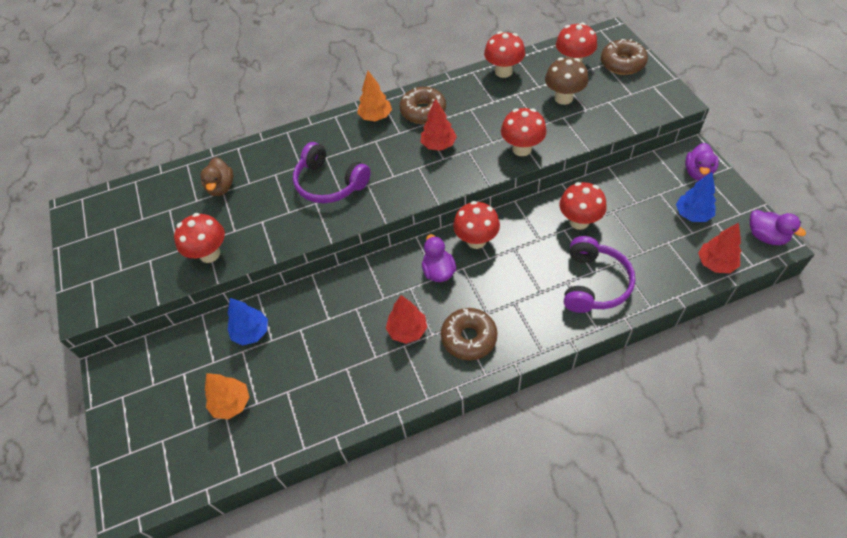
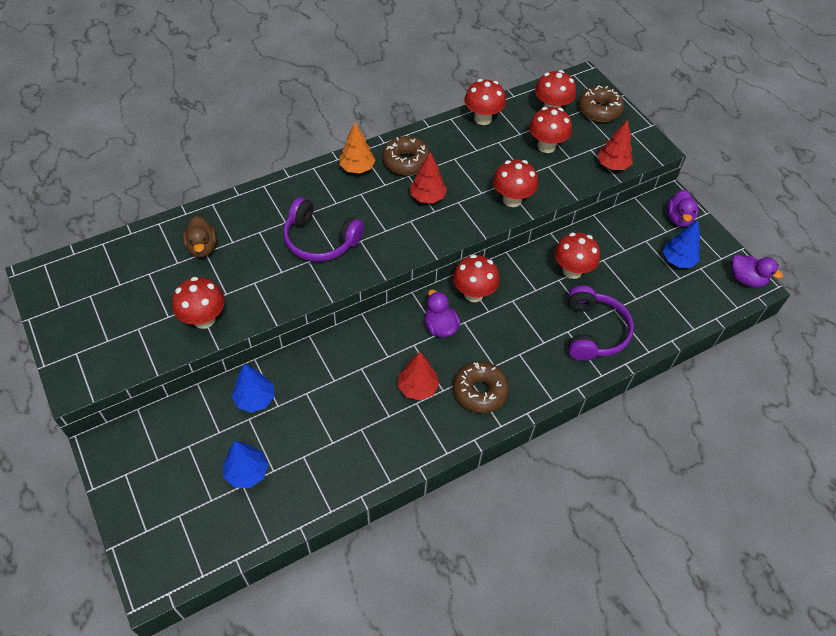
camera: 15 degrees left, 0 degrees up
(231, 403) = (247, 472): orange tree -> blue tree
(563, 98) = (546, 146): brown mushroom -> red mushroom
(715, 263) = (703, 307): red tree -> red tree (612, 165)

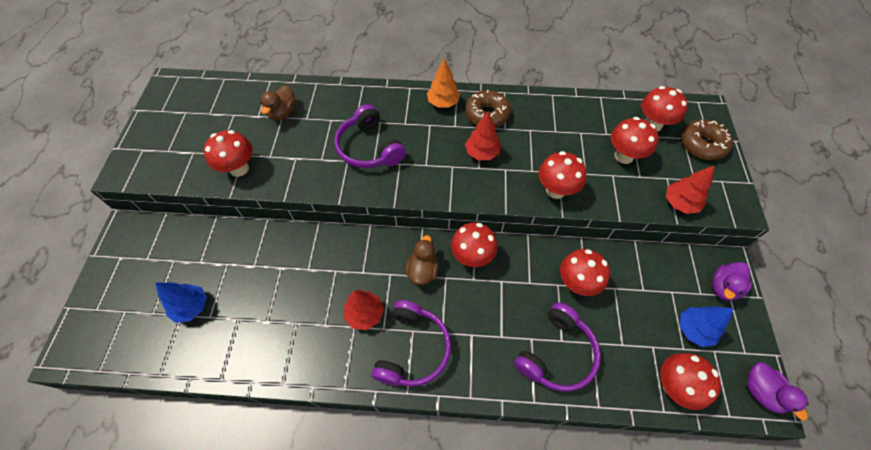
camera: 35 degrees right, 5 degrees up
(255, 399) = (243, 251): blue tree -> none
(440, 327) = (422, 271): purple duck -> brown duck
(480, 391) = (412, 349): brown donut -> purple headphones
(482, 119) = (581, 106): red mushroom -> red mushroom (673, 385)

